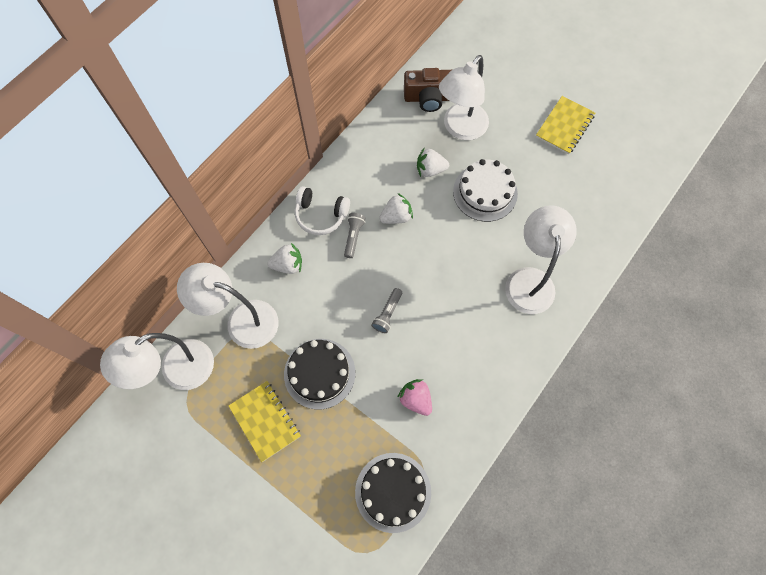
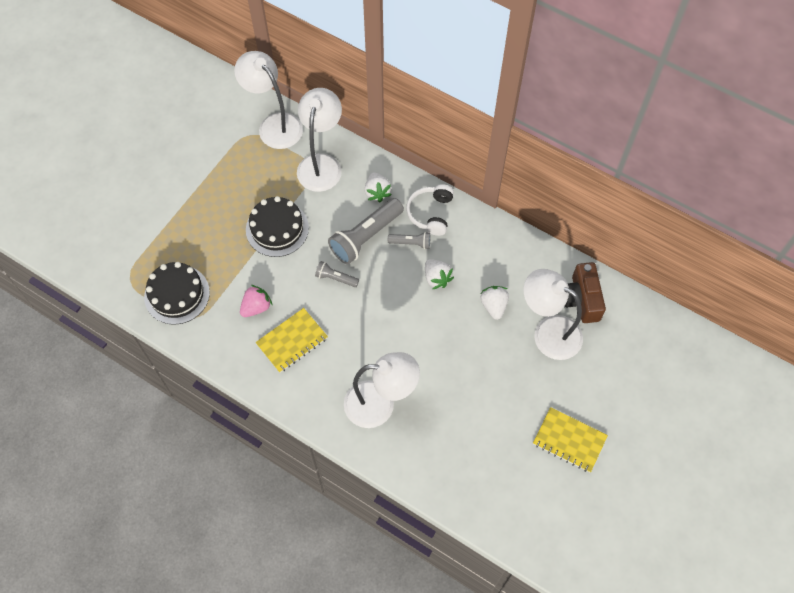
camera: 85 degrees right, 5 degrees down
(265, 421) = (235, 193): yellow notebook -> yellow notebook (292, 341)
(341, 280) = (365, 237): none -> grey flashlight
(485, 192) = (474, 359): white cake -> none

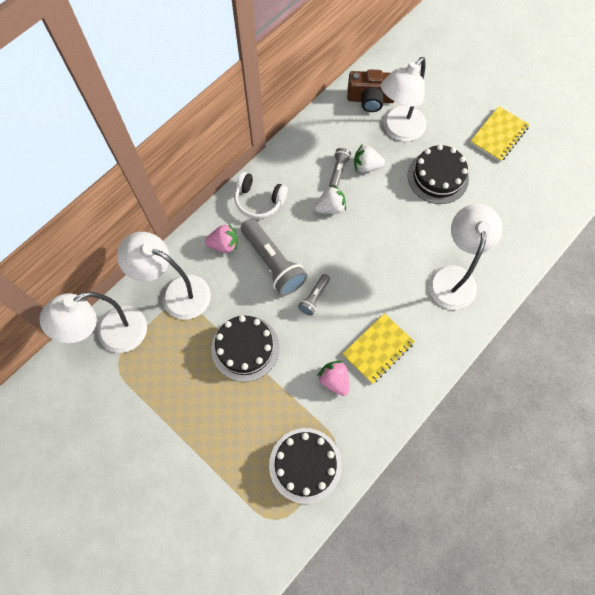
camera: 80 degrees left, 5 degrees up
(292, 341) = (378, 349): yellow notebook -> yellow notebook turned 75 degrees clockwise
(377, 192) = (224, 244): white strawberry -> pink strawberry
(411, 243) = (288, 223): grey flashlight -> grey flashlight (338, 171)
(497, 379) = (438, 177): none -> black cake

